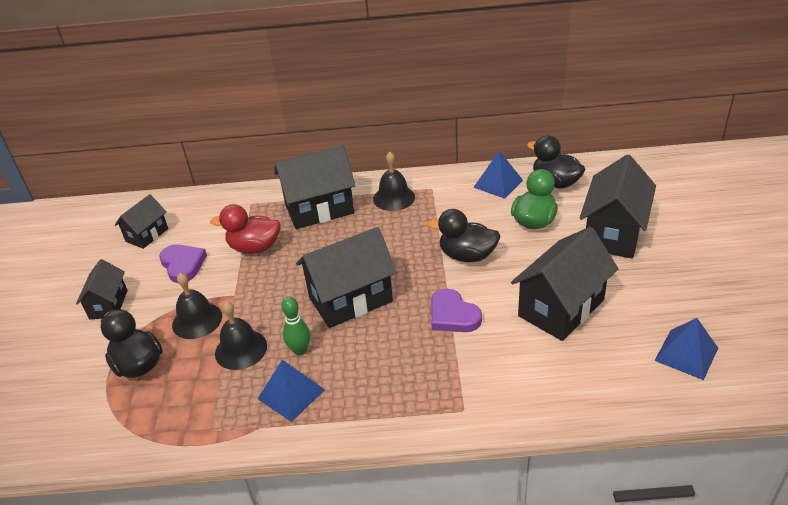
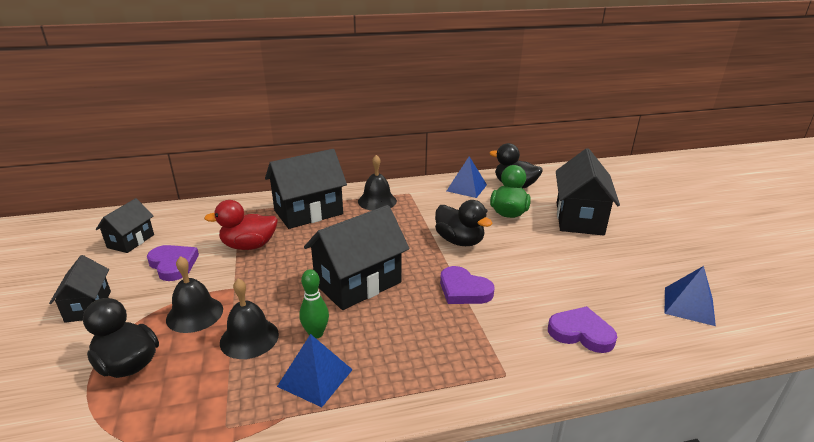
camera: 15 degrees left, 10 degrees down
(467, 256) = (459, 241): black duck -> black duck turned 135 degrees counterclockwise
(555, 374) = (581, 333): none -> purple heart
(561, 308) = (561, 277): black house -> none

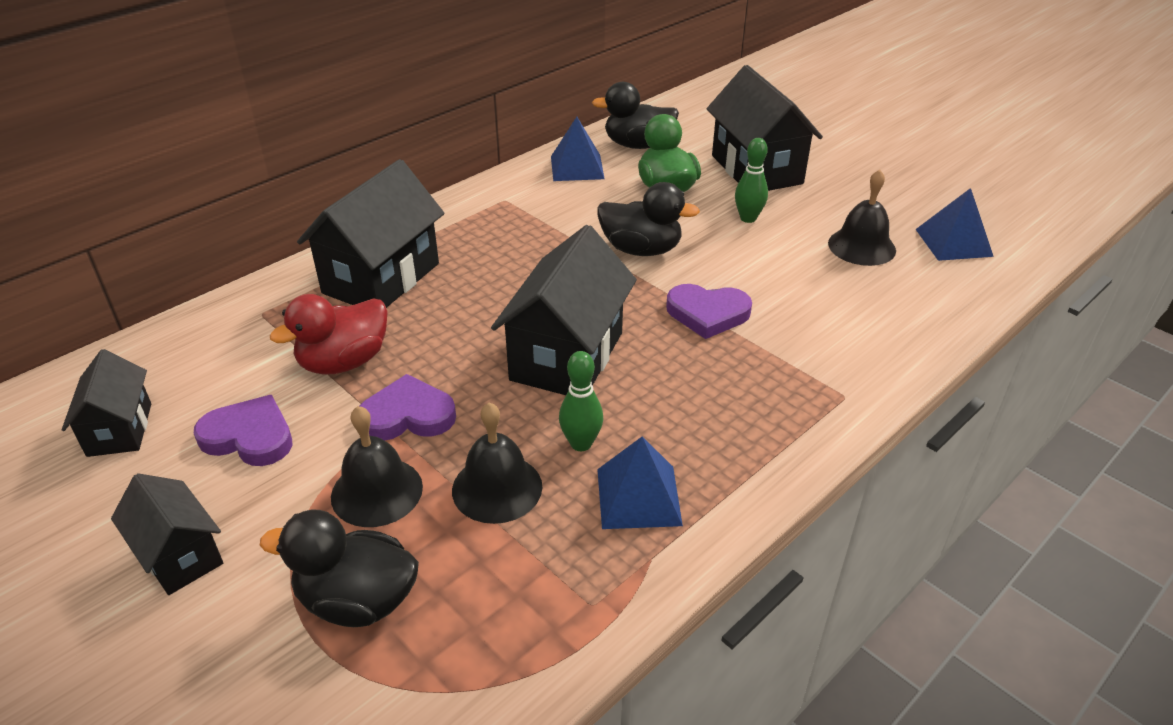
camera: 30 degrees left, 10 degrees up
(377, 201) = (469, 227): black bell -> black bell (861, 246)
(545, 244) = (748, 218): none -> green bowling pin
(581, 333) = (878, 315): purple heart -> purple heart (407, 415)

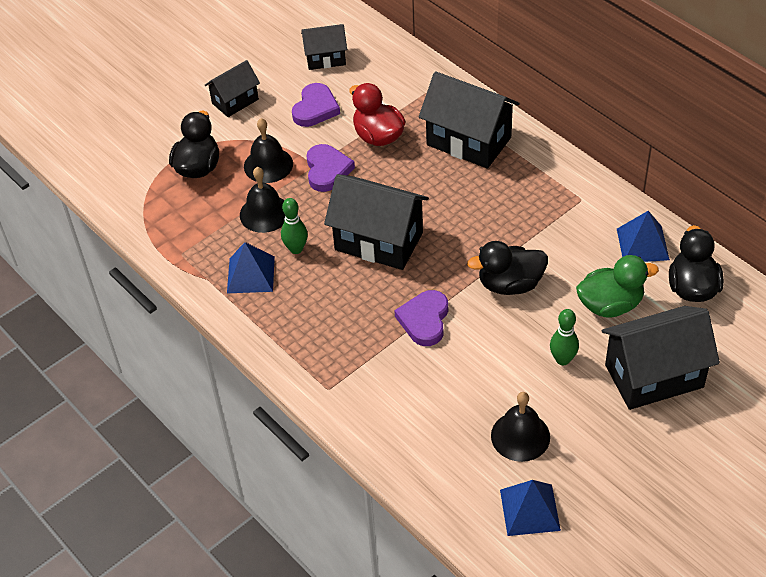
camera: 95 degrees right, 10 degrees up
(641, 250) = (510, 284): black duck -> black duck turned 60 degrees clockwise

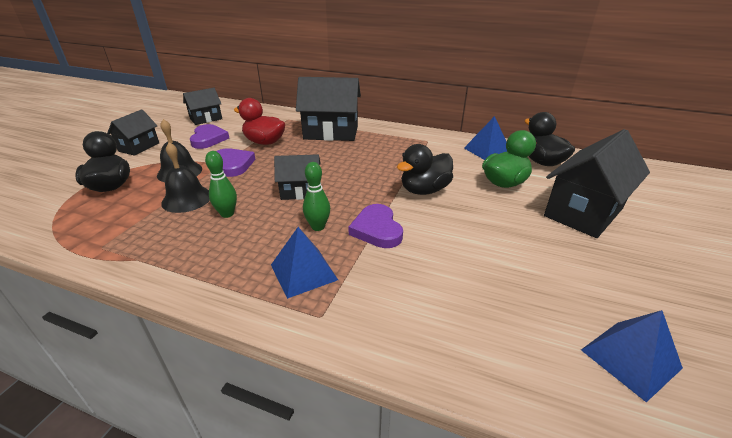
camera: 30 degrees left, 15 degrees down
(251, 274) = (187, 243): blue pyramid -> blue pyramid (304, 272)
(379, 241) = (300, 192): black house -> black house, size x0.57
(520, 436) = (542, 289): black bell -> none
(562, 359) = (510, 222): green bowling pin -> green bowling pin (318, 227)

